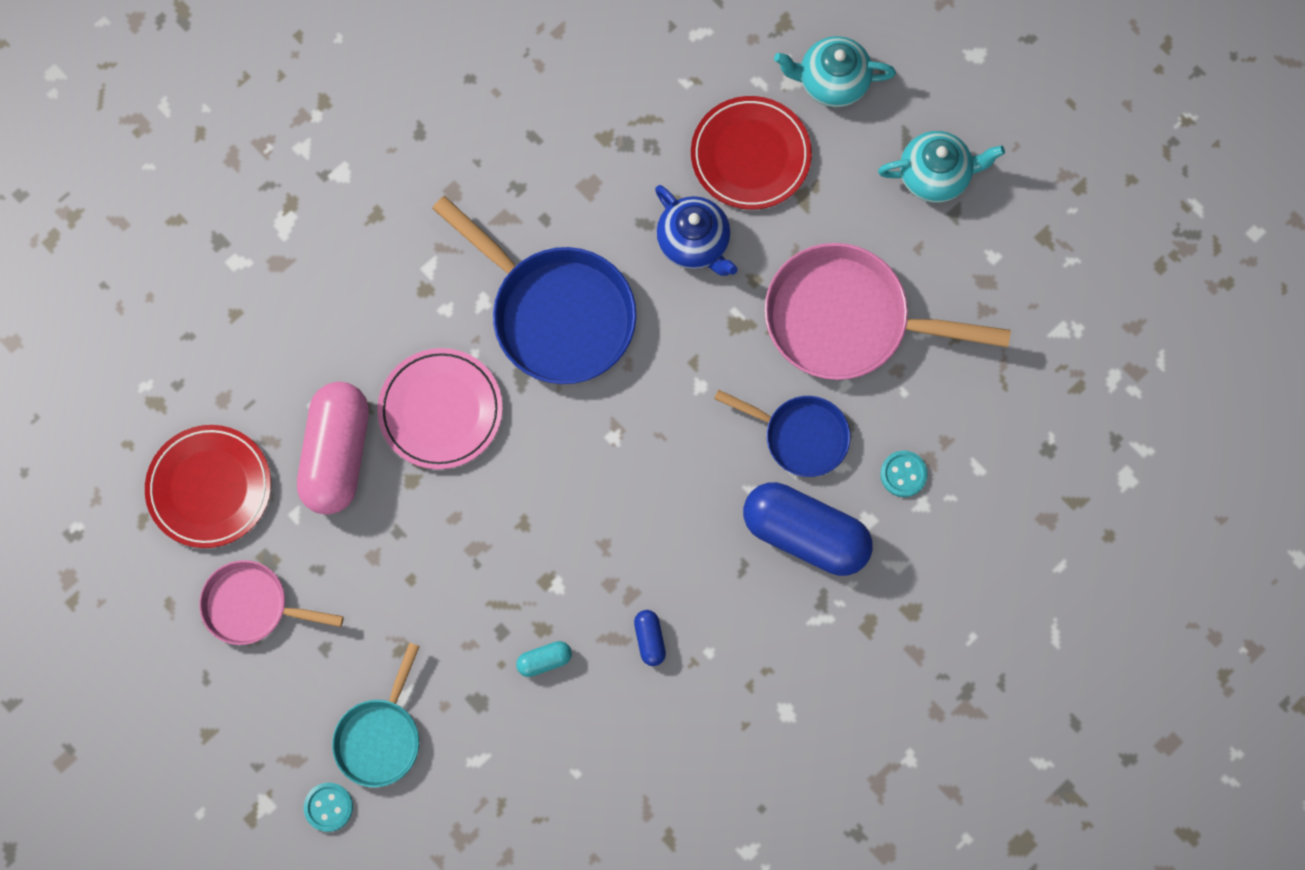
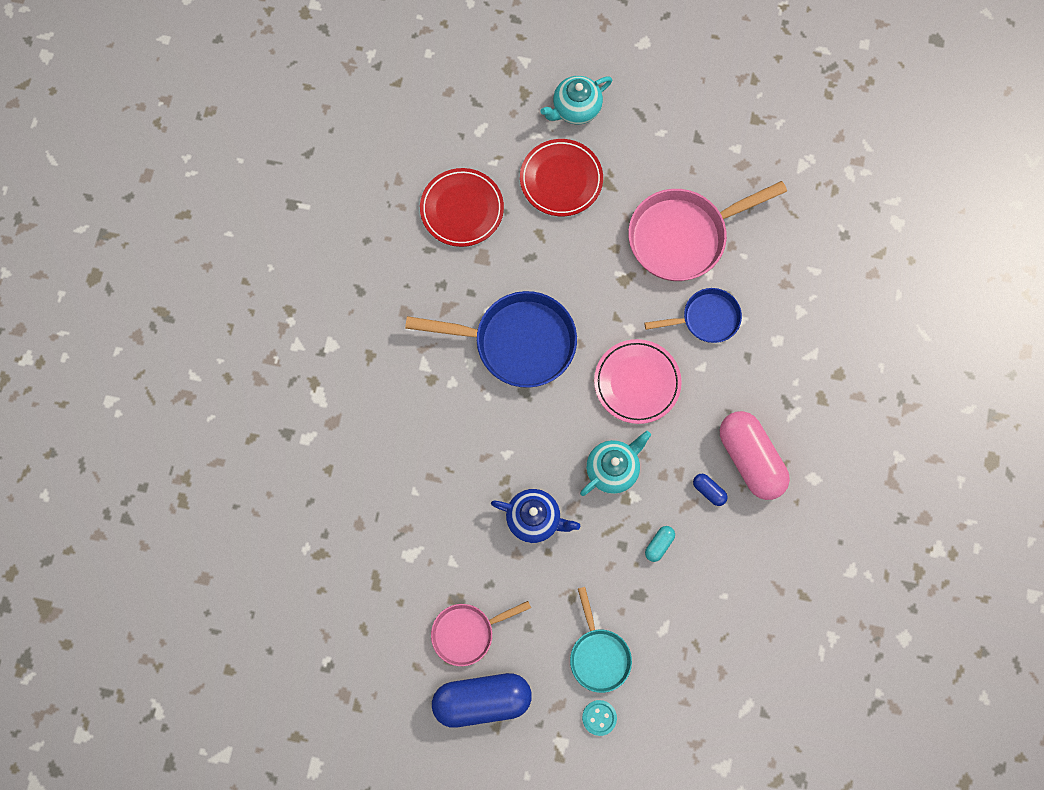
camera: 35 degrees left, 0 degrees up
(210, 488) = (390, 581): red plate -> red plate (462, 209)
(337, 454) = (451, 510): pink capsule -> pink capsule (750, 459)
(441, 410) = (492, 443): pink plate -> pink plate (637, 382)
(694, 243) = (566, 250): blue teapot -> blue teapot (534, 519)
(805, 534) = (750, 372): blue capsule -> blue capsule (482, 700)
(903, 474) = (778, 301): turquoise button -> none
(935, 175) = (671, 124): turquoise teapot -> turquoise teapot (613, 469)

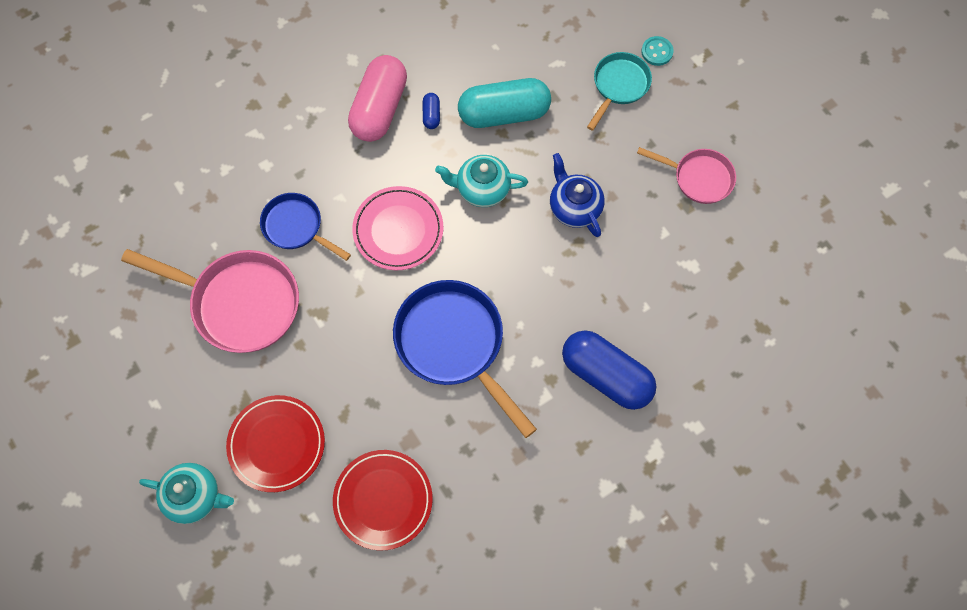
camera: 135 degrees left, 5 degrees down
(482, 700) = (728, 128): blue capsule -> blue capsule (606, 375)
(659, 544) = (504, 113): turquoise capsule -> turquoise capsule, size x2.41

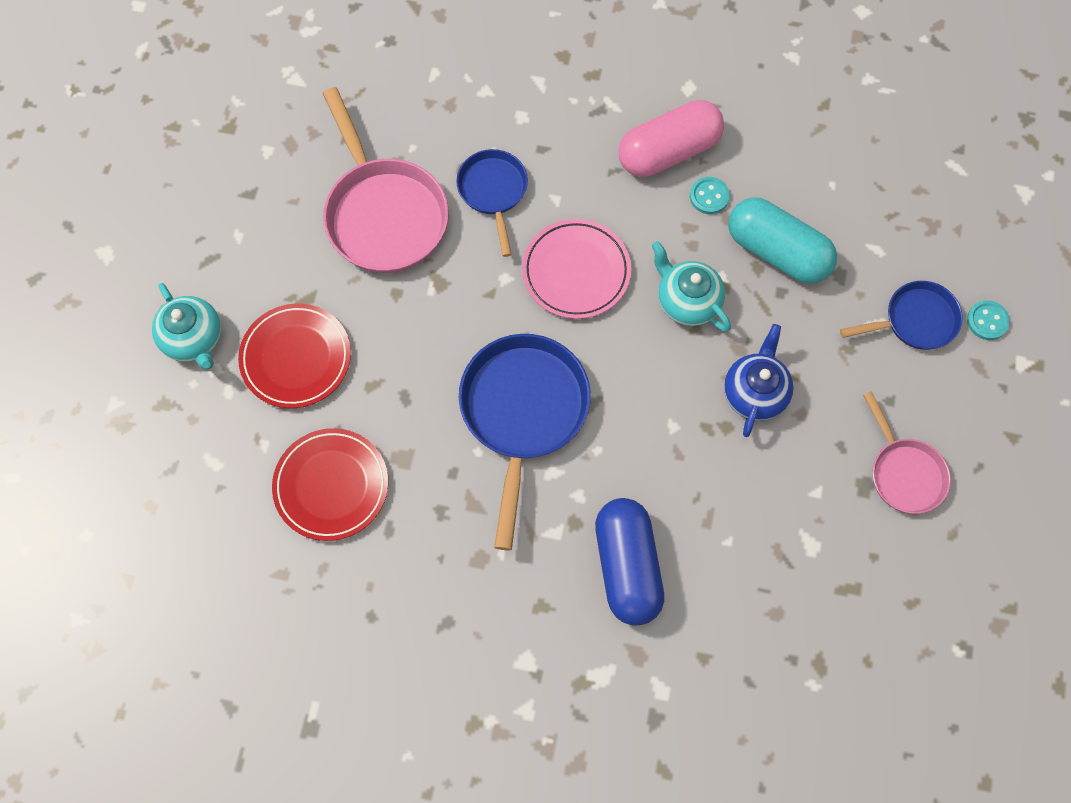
camera: 45 degrees right, 0 degrees up
(431, 115) = (709, 196): blue capsule -> turquoise button
(619, 86) = (915, 320): turquoise pan -> blue pan

